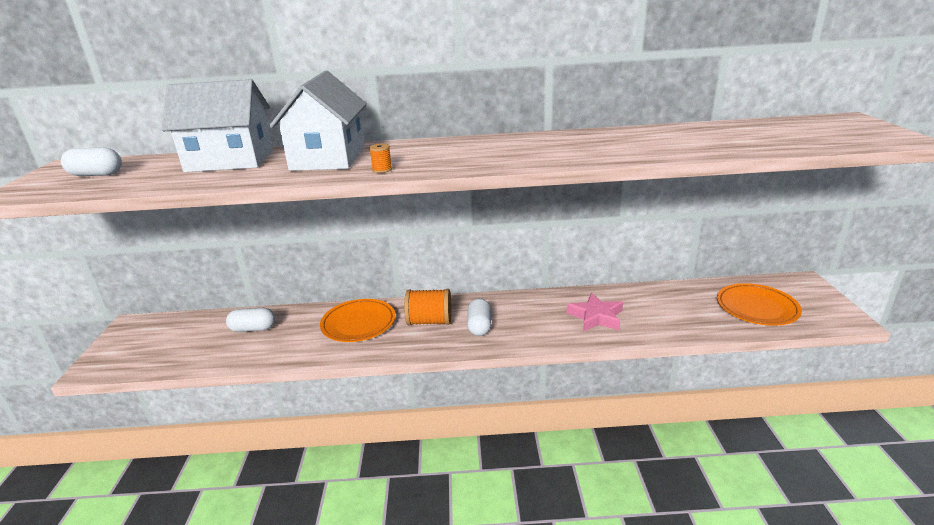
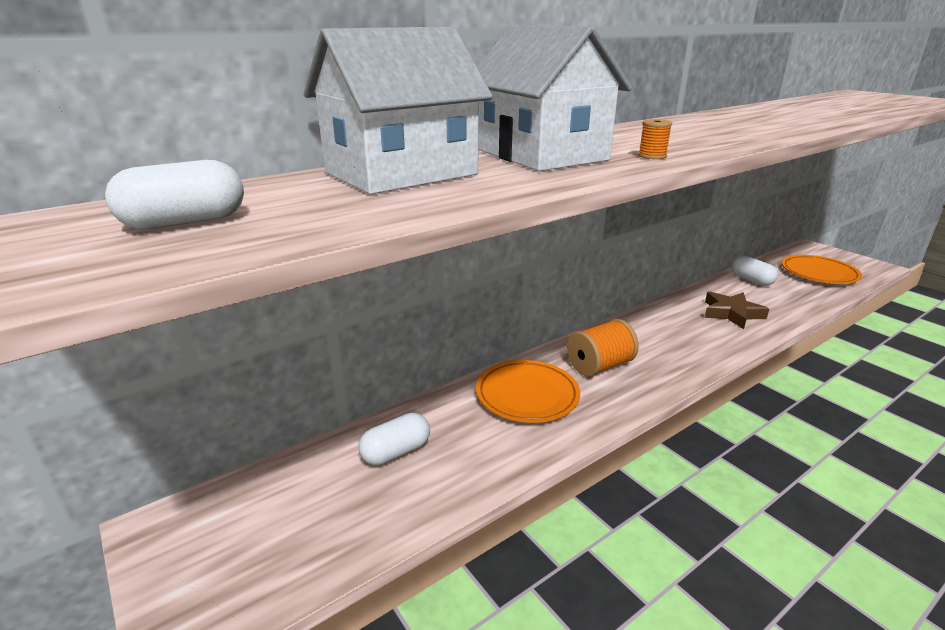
camera: 35 degrees left, 0 degrees up
(479, 326) = (654, 354): white capsule -> white capsule (751, 280)
(596, 317) = (731, 313): pink star -> brown star

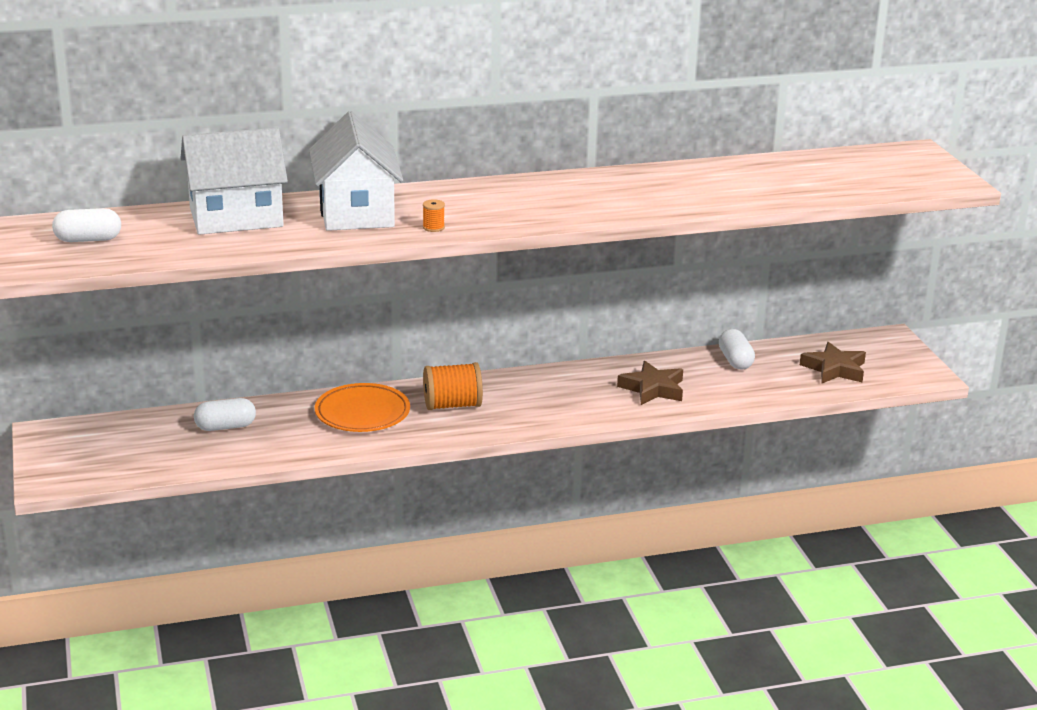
camera: 20 degrees right, 0 degrees up
(819, 273) = (834, 369): orange plate -> brown star

